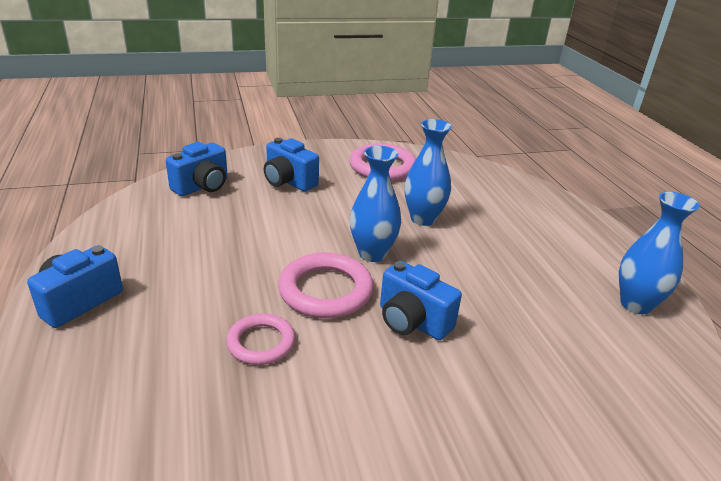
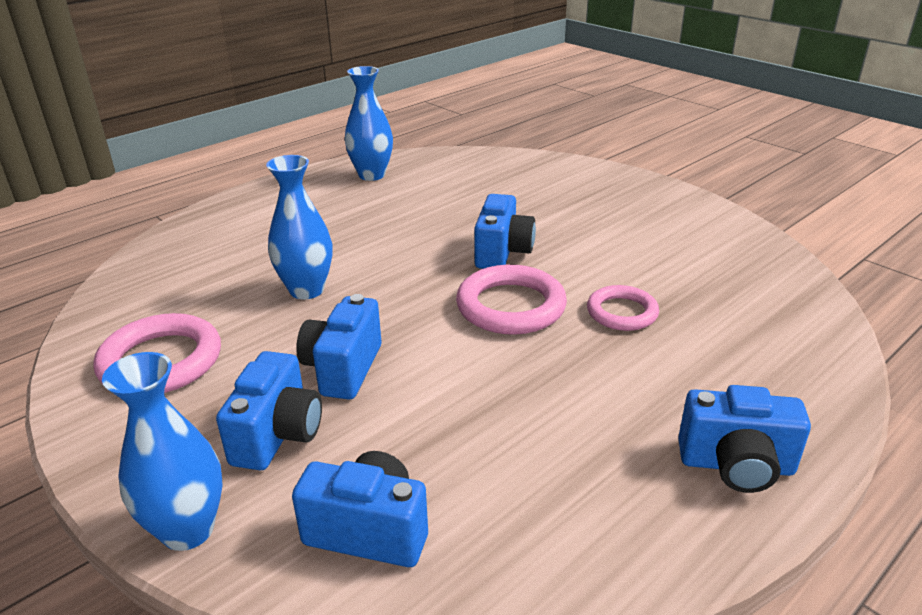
camera: 115 degrees left, 0 degrees up
(322, 209) = (343, 369): none -> blue camera
(372, 253) = (415, 300): blue vase -> blue vase (188, 530)

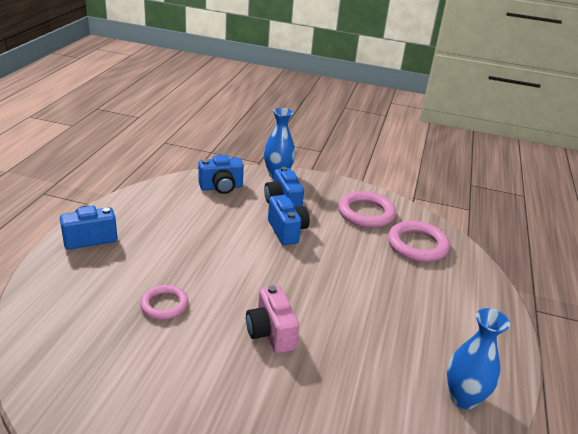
camera: 145 degrees right, 0 degrees up
(306, 290) = (356, 265): blue vase -> none
(502, 252) = (271, 333): blue camera -> pink camera
(510, 306) = (234, 289): pink ring -> pink ring (417, 245)

